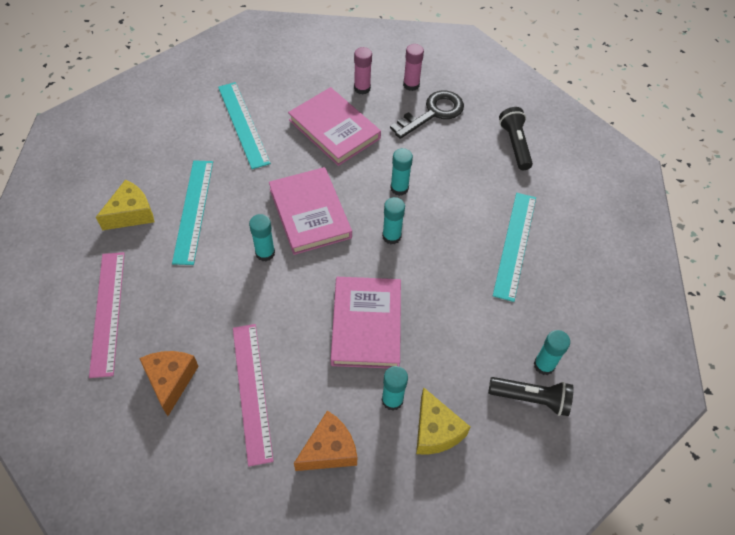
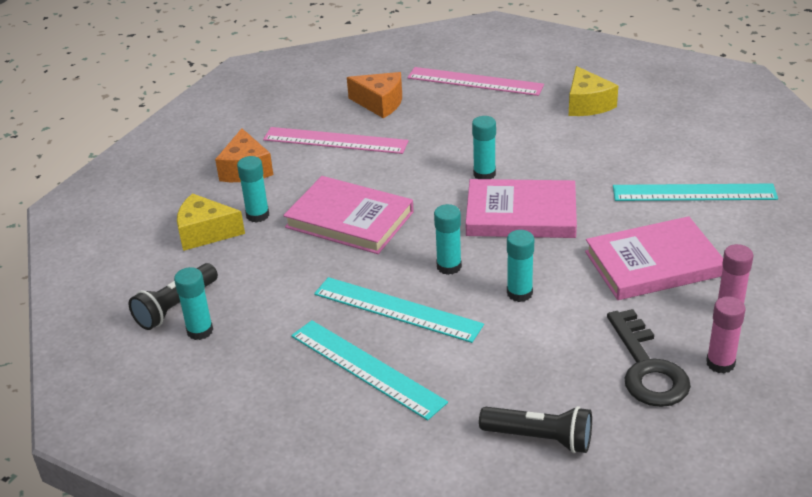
camera: 120 degrees right, 20 degrees down
(193, 210) = (570, 139): turquoise ruler -> turquoise ruler (397, 309)

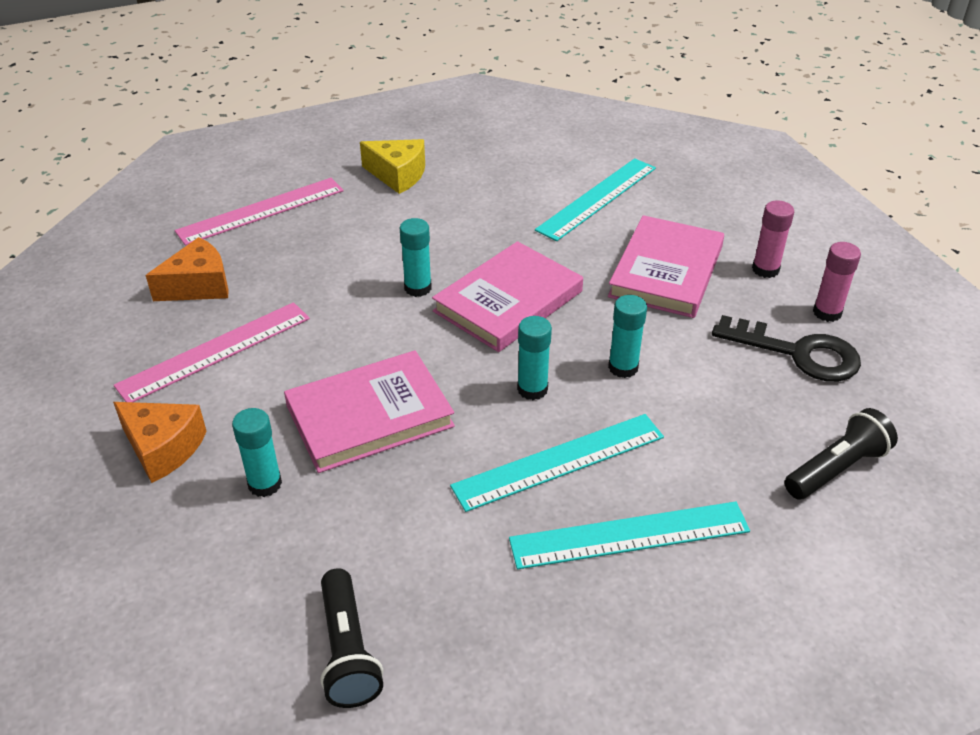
camera: 55 degrees left, 5 degrees up
(200, 331) = (420, 649): turquoise glue stick -> none
(205, 233) = (237, 548): yellow cheese -> none

